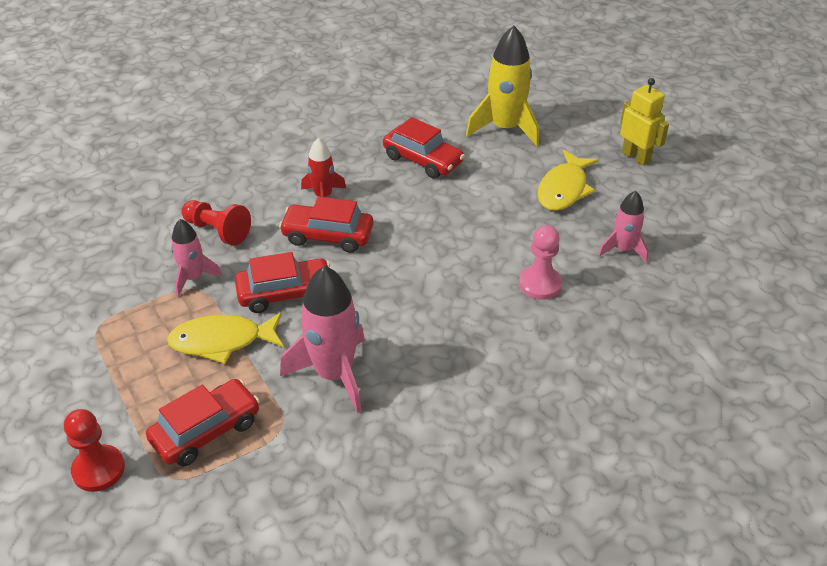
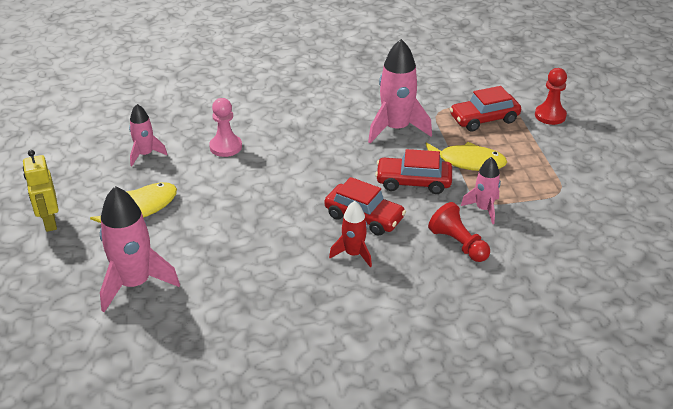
camera: 160 degrees left, 5 degrees down
(423, 160) = (241, 268): red car -> none
(505, 128) = (135, 284): yellow rocket -> pink rocket

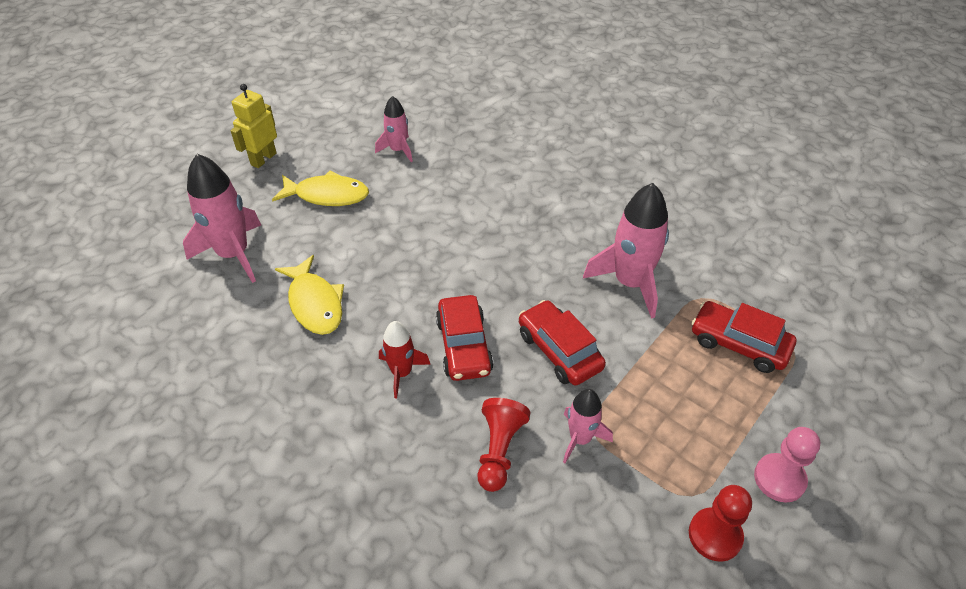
camera: 50 degrees right, 10 degrees up
(226, 147) = (462, 188): pink pawn -> pink pawn (779, 479)
(467, 162) = (644, 375): yellow fish -> yellow fish (315, 303)
(550, 115) = (826, 401): red pawn -> red pawn (715, 535)

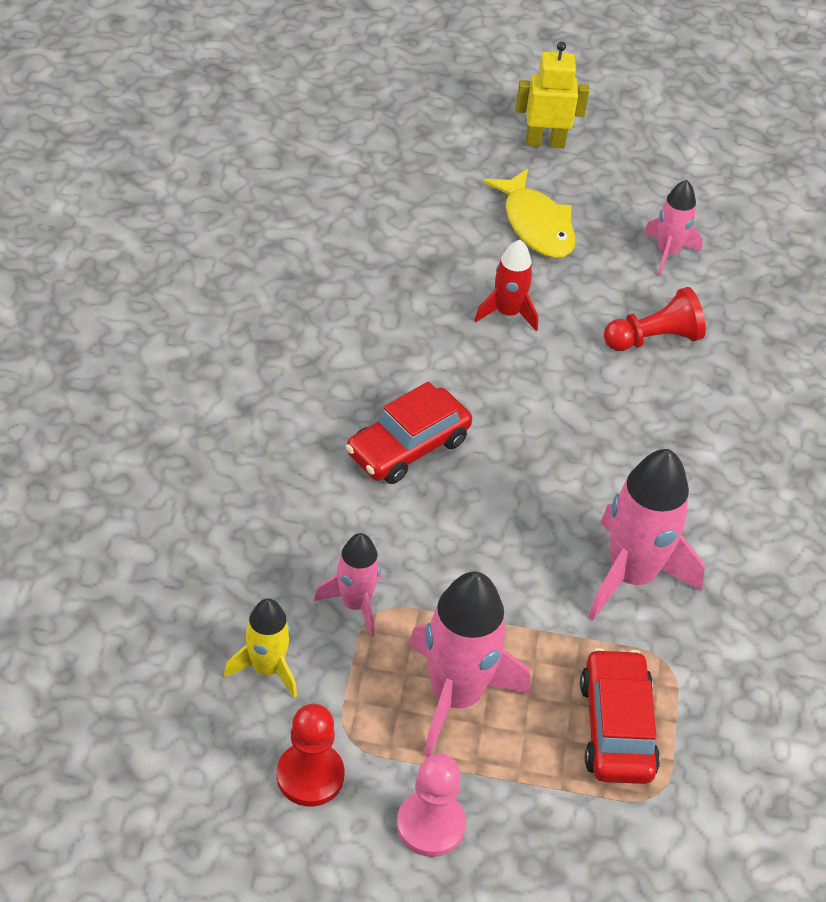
camera: 55 degrees right, 0 degrees up
(233, 254) = (385, 192): pink rocket -> pink rocket (455, 696)
(315, 303) = (370, 292): yellow fish -> none
(401, 372) = (332, 407): red rocket -> red rocket (507, 313)
(499, 450) = (291, 534): red pawn -> red pawn (654, 339)
(559, 350) = (466, 539): red car -> none
(610, 521) = (267, 668): none -> yellow rocket

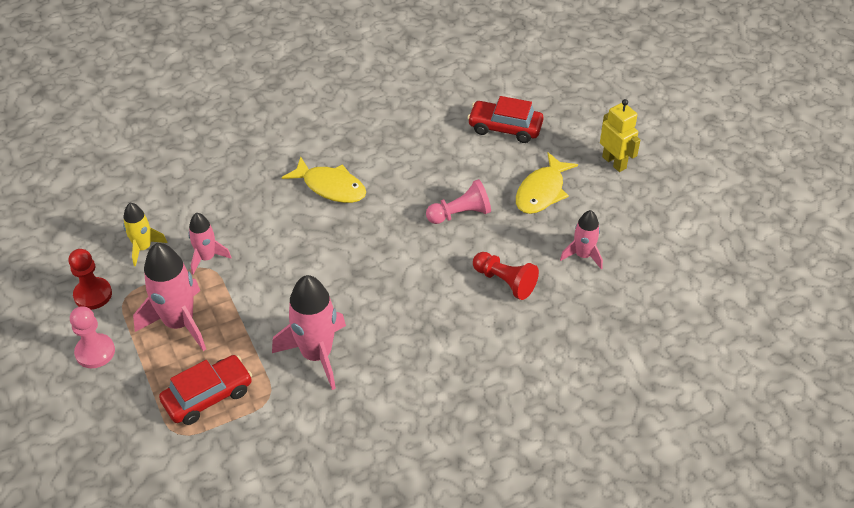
camera: 60 degrees right, 0 degrees up
(341, 404) = (331, 187): none -> yellow fish
(408, 447) = (325, 225): red car -> red car (505, 128)
(507, 313) = (460, 214): red rocket -> pink pawn

